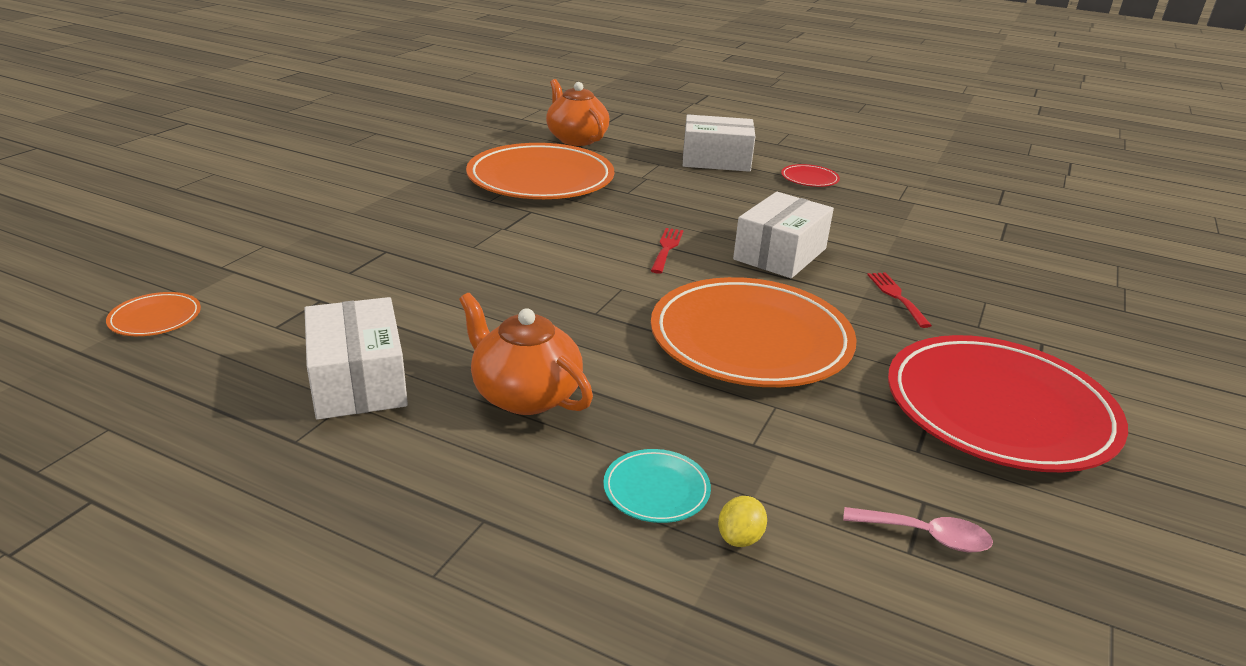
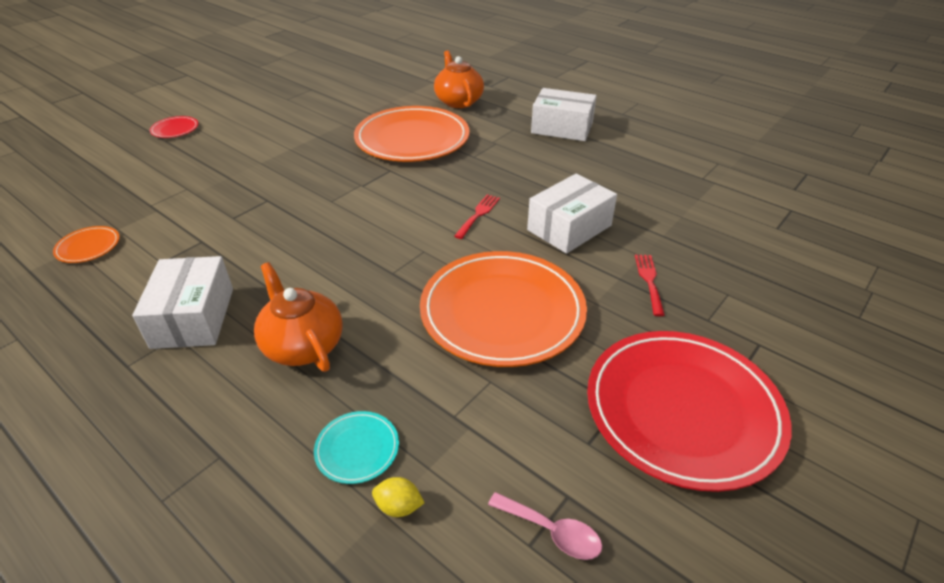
camera: 15 degrees right, 10 degrees up
(740, 538) = (399, 506): yellow lemon -> yellow lemon turned 60 degrees clockwise
(809, 179) = (633, 151): red plate -> red plate (175, 129)

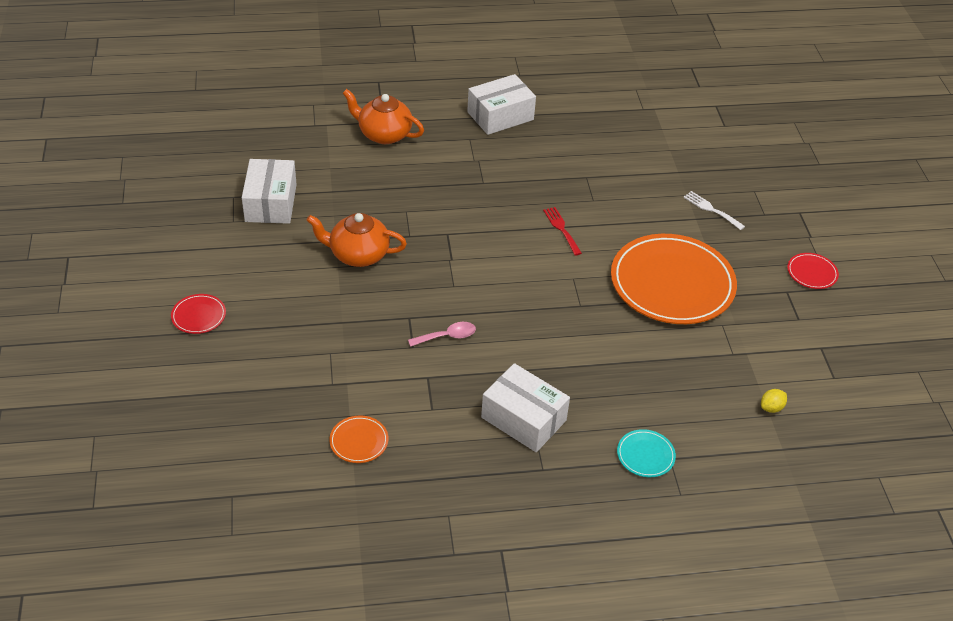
camera: 50 degrees left, 5 degrees up
(303, 345) = (610, 382): orange teapot -> orange teapot (358, 254)
(357, 449) = (719, 402): turquoise plate -> turquoise plate (645, 455)
(412, 139) = (414, 195): orange plate -> none
(552, 531) = (834, 366): pink spoon -> pink spoon (447, 336)
(569, 228) = (625, 201): white box -> white box (271, 203)
(649, 281) = (711, 209): red fork -> white fork
(683, 410) = (812, 273): red plate -> red plate, size x0.41

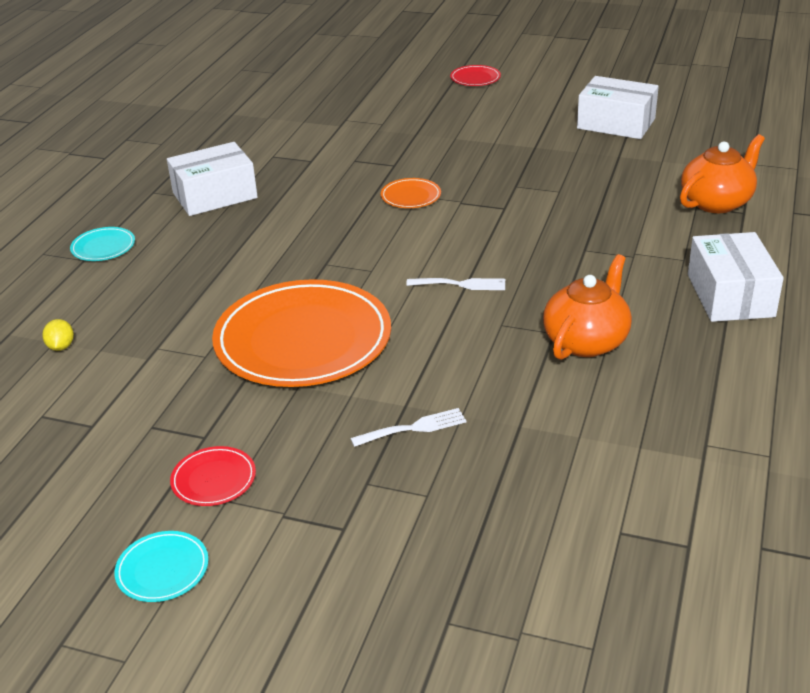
camera: 120 degrees right, 10 degrees down
(358, 254) = (505, 154): orange teapot -> orange teapot (586, 341)
(359, 441) = (273, 121): orange plate -> orange plate (411, 196)
(447, 336) = (351, 179): pink spoon -> none
(561, 229) = (461, 284): red fork -> white fork
(879, 265) = (162, 569): none -> turquoise plate

